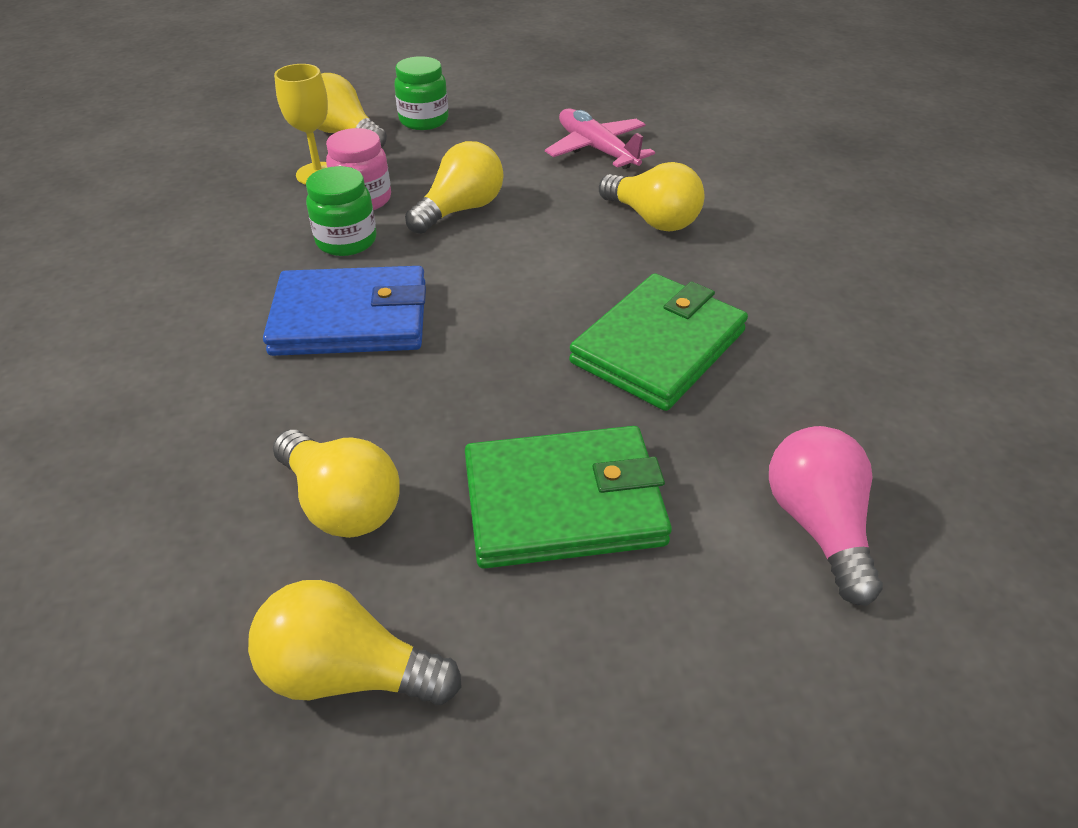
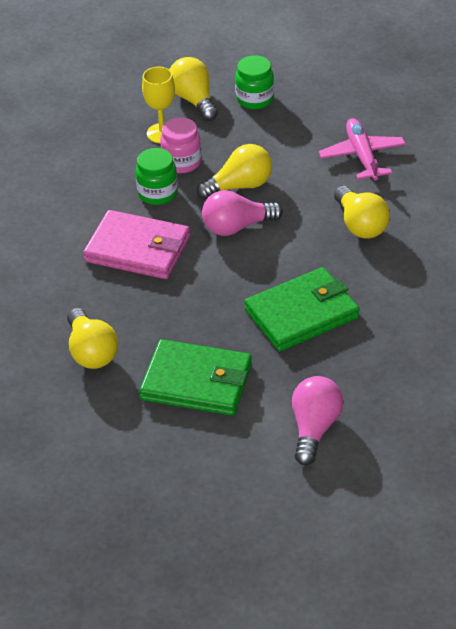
camera: 25 degrees right, 0 degrees up
(348, 672) = (65, 423): yellow light bulb -> none
(351, 318) = (138, 249): blue wallet -> pink wallet
(487, 257) = (237, 227): none -> pink light bulb

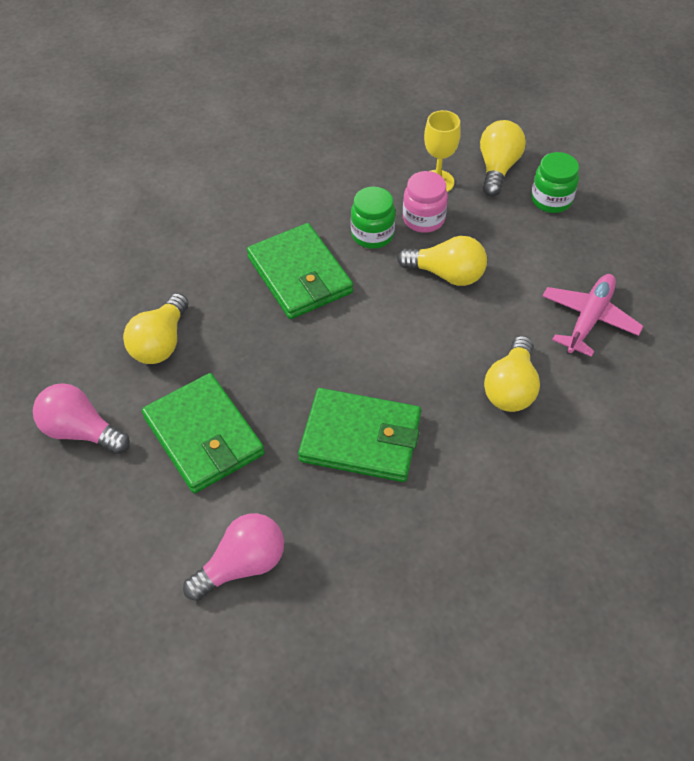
camera: 40 degrees right, 10 degrees up
(138, 249) = (300, 275): pink wallet -> green wallet
(237, 227) = (401, 311): pink light bulb -> pink light bulb (81, 431)

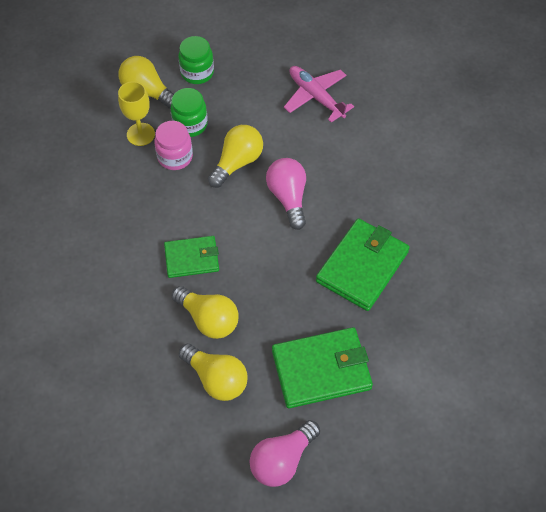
camera: 70 degrees left, 5 degrees up
(242, 565) = (439, 373): pink light bulb -> pink light bulb (288, 198)
(300, 275) = (192, 258): green wallet -> green wallet, size x0.63
(372, 235) = (174, 196): green jar -> green jar (190, 124)
(511, 388) = (354, 163): yellow light bulb -> yellow light bulb (208, 319)

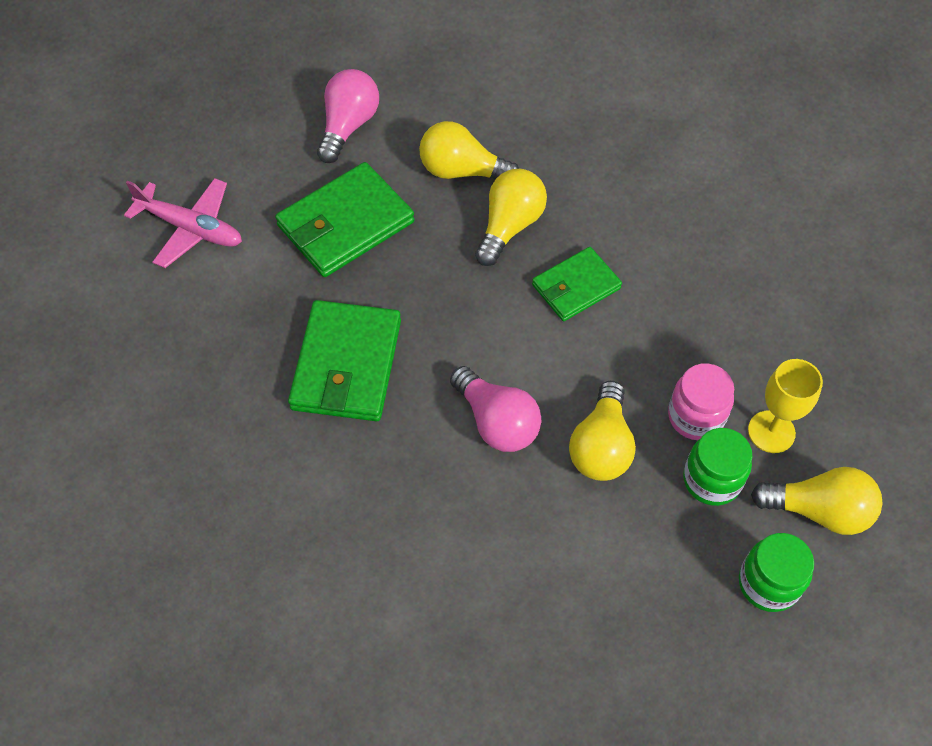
camera: 155 degrees right, 0 degrees up
(208, 319) = (509, 226): yellow light bulb -> yellow light bulb turned 105 degrees clockwise
(316, 97) = (546, 623): pink plane -> pink plane (191, 228)

